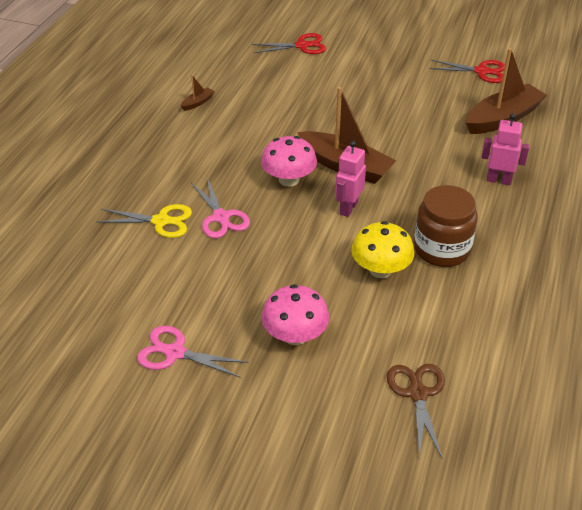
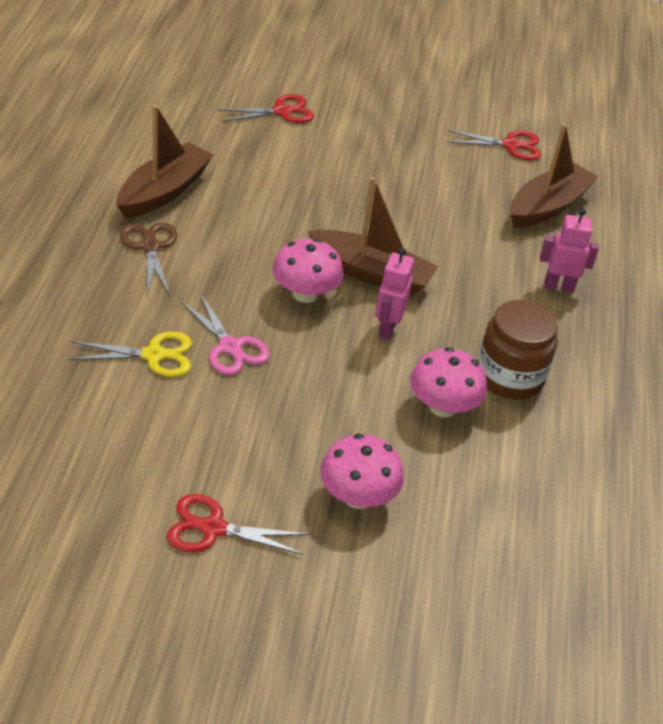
camera: 15 degrees left, 0 degrees up
(175, 353) = (213, 528): pink scissors -> red scissors
(197, 103) = (164, 191): brown boat -> brown boat, size x2.37
(380, 270) = (443, 407): yellow mushroom -> pink mushroom
(417, 393) = (518, 559): brown scissors -> brown scissors (150, 247)

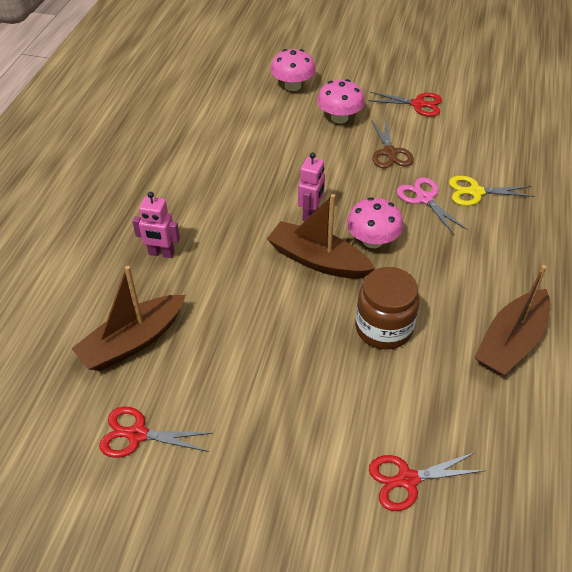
camera: 170 degrees left, 5 degrees up
(150, 247) = (504, 279): brown scissors -> brown scissors (390, 152)
(443, 407) = (280, 163): pink mushroom -> pink mushroom (292, 86)
(509, 377) = (228, 182): brown jar -> brown jar (383, 328)

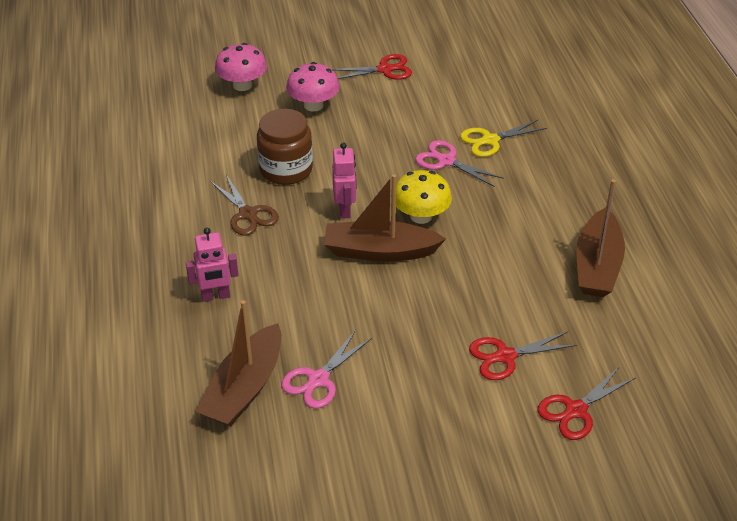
camera: 25 degrees left, 5 degrees down
(137, 434) = (308, 468): red scissors -> red scissors (505, 356)
(195, 357) = (318, 380): none -> pink scissors
(372, 240) = (421, 216): pink mushroom -> yellow mushroom
(383, 328) = (479, 292): brown jar -> brown jar (286, 169)
(390, 152) = (386, 126): brown scissors -> brown scissors (248, 214)

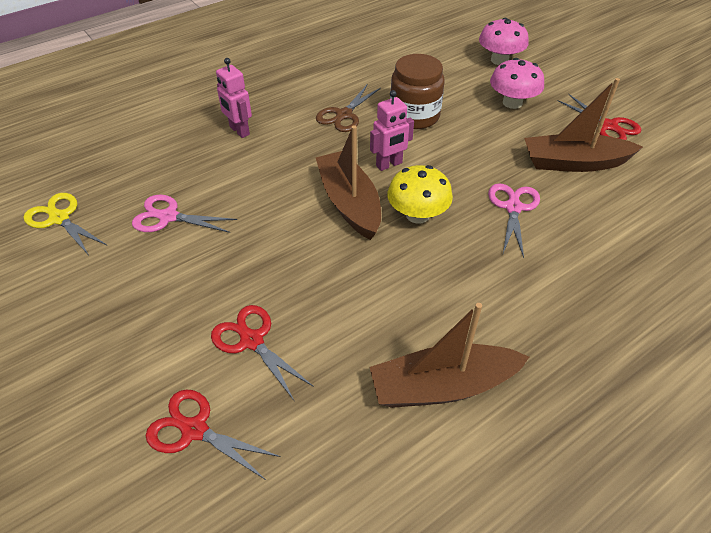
camera: 65 degrees right, 5 degrees up
(244, 388) = (144, 179): brown boat -> brown boat (574, 163)
(490, 140) = (576, 230): yellow scissors -> yellow scissors (59, 218)

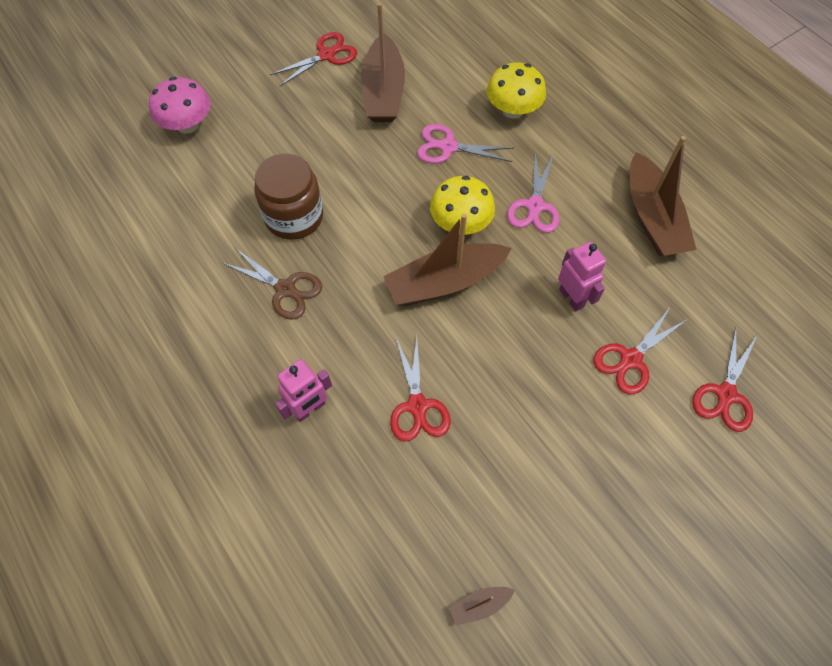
camera: 90 degrees left, 15 degrees up
(59, 218) = (480, 605): yellow scissors -> brown boat
(168, 217) = (472, 468): pink scissors -> pink scissors (535, 206)
(230, 186) = (417, 406): none -> red scissors
(389, 164) = (382, 244): pink robot -> pink robot (571, 298)
(512, 103) = (277, 125): pink mushroom -> none
(582, 261) = (513, 110): none -> yellow mushroom

